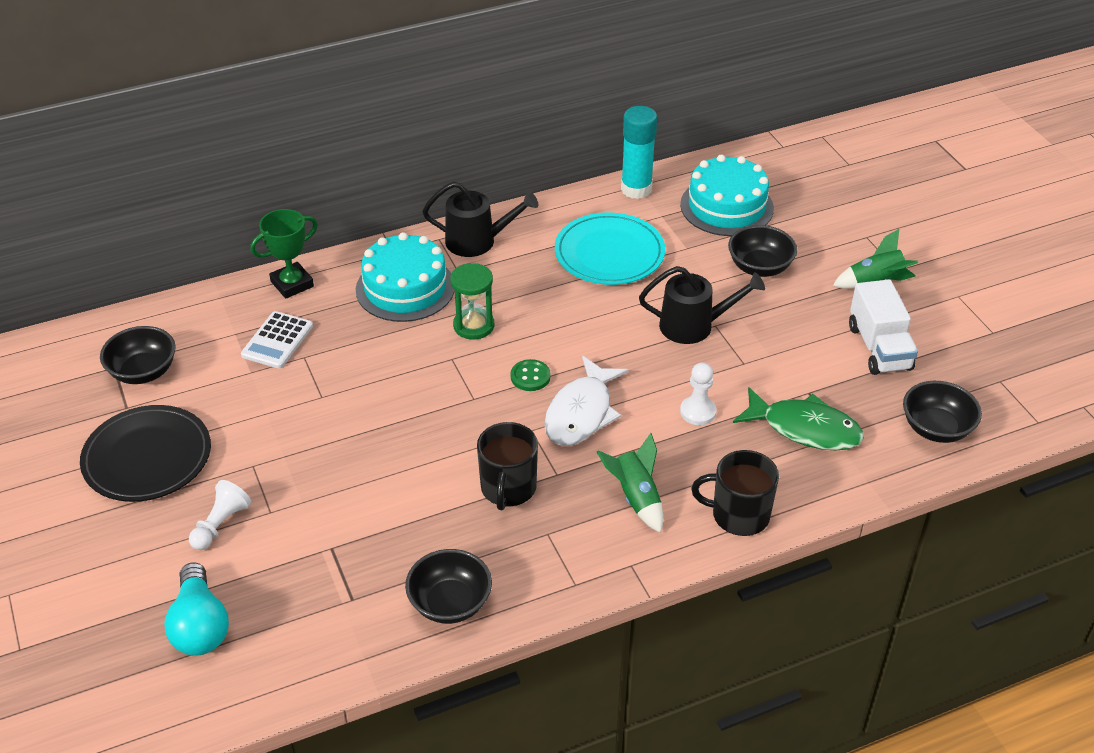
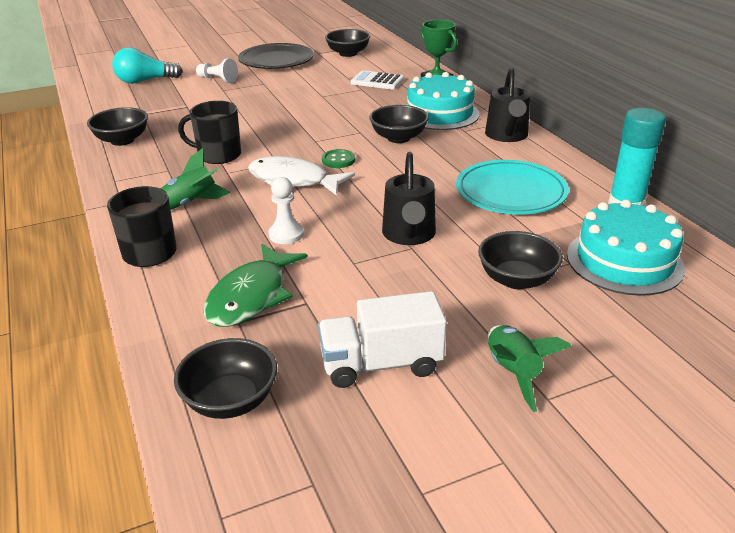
camera: 90 degrees right, 10 degrees down
(473, 326) = (398, 138): green hourglass -> black bowl

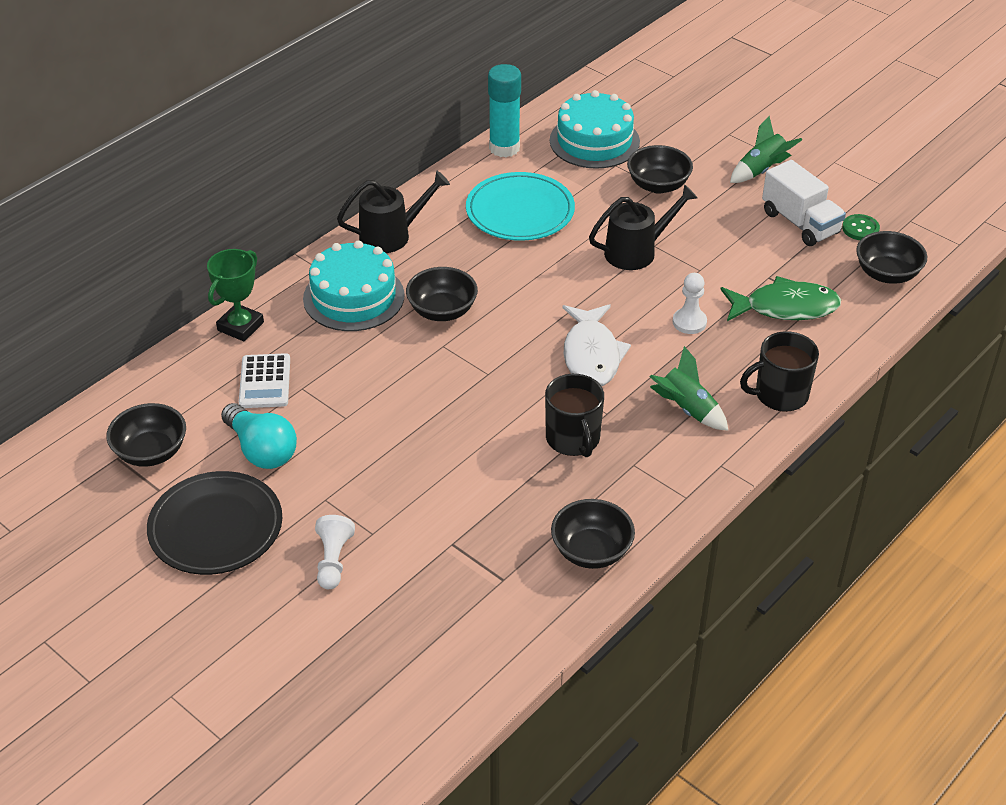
camera: 115 degrees left, 10 degrees up
(145, 81) = (380, 653): turquoise light bulb -> turquoise light bulb (261, 450)
(338, 160) = (525, 339): green button -> green button (860, 229)

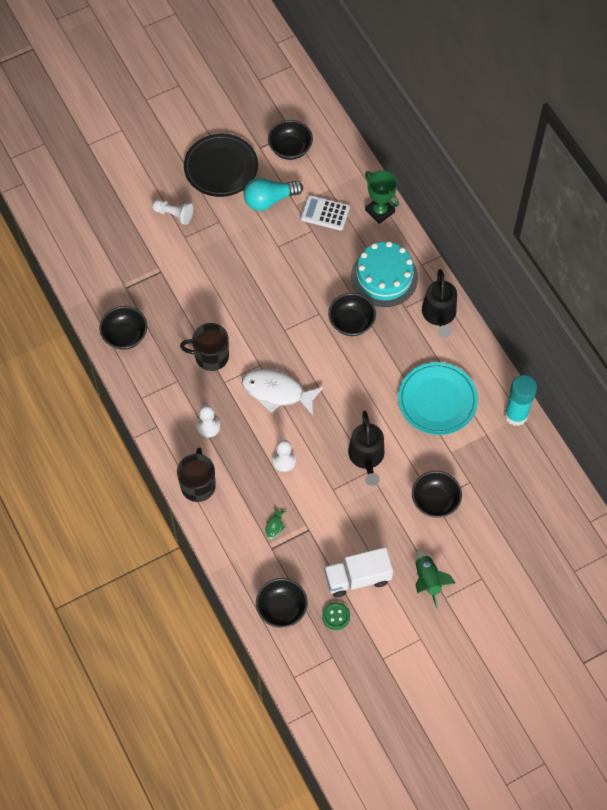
camera: 110 degrees right, 20 degrees up
(594, 141) = (504, 479): turquoise cake -> none
(687, 409) = (208, 426): green rocket -> white pawn
(785, 307) = (274, 526): green fish -> green fish, size x0.40

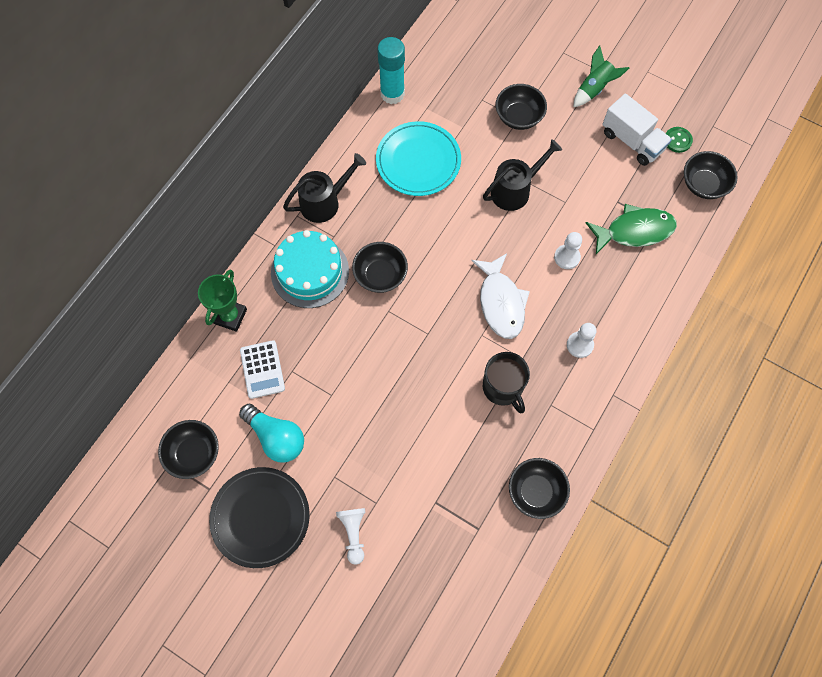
camera: 120 degrees left, 5 degrees up
(198, 485) = (644, 319): black mug -> none
(274, 526) = (634, 231): green fish -> green fish, size x2.48

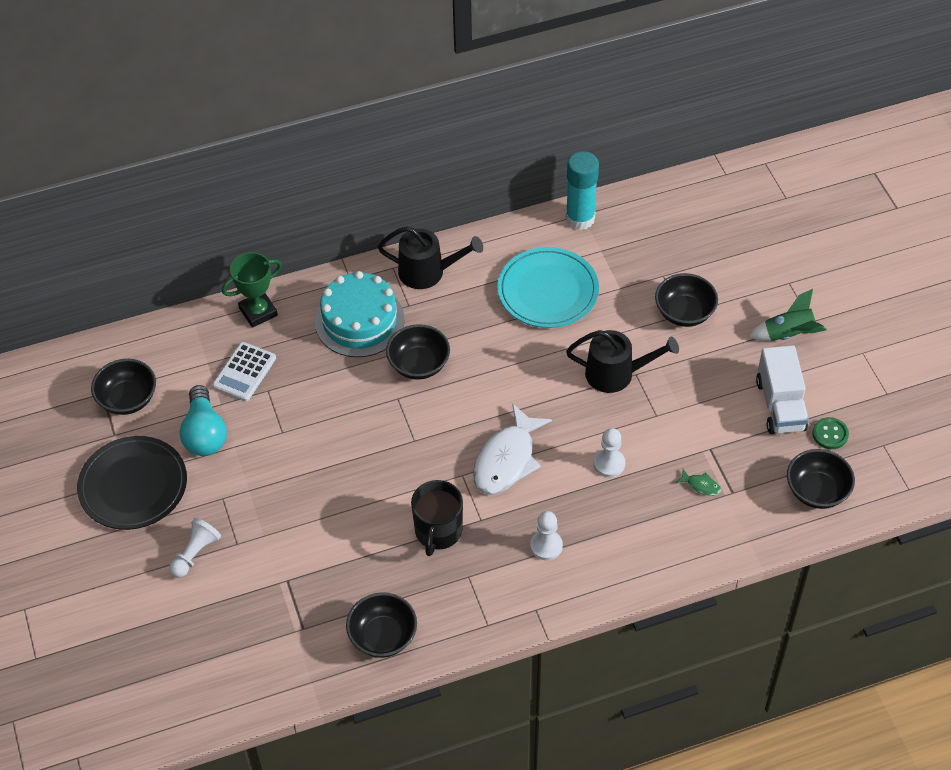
camera: 40 degrees right, 15 degrees down
(634, 231) = (701, 485): green fish -> green fish, size x0.40

